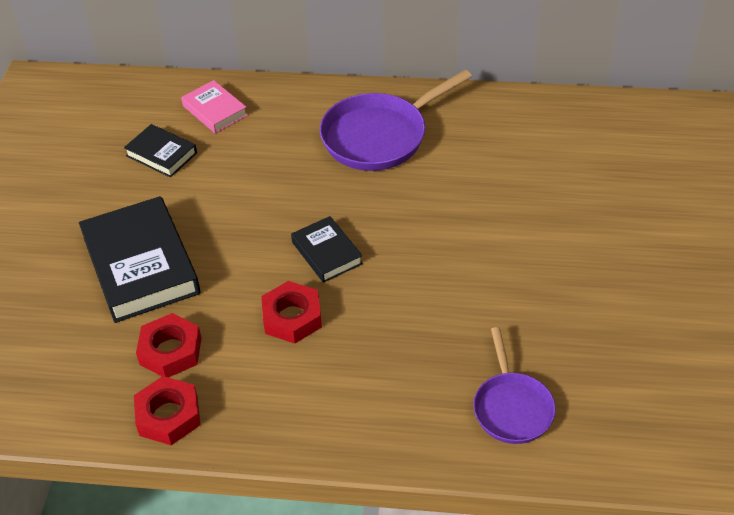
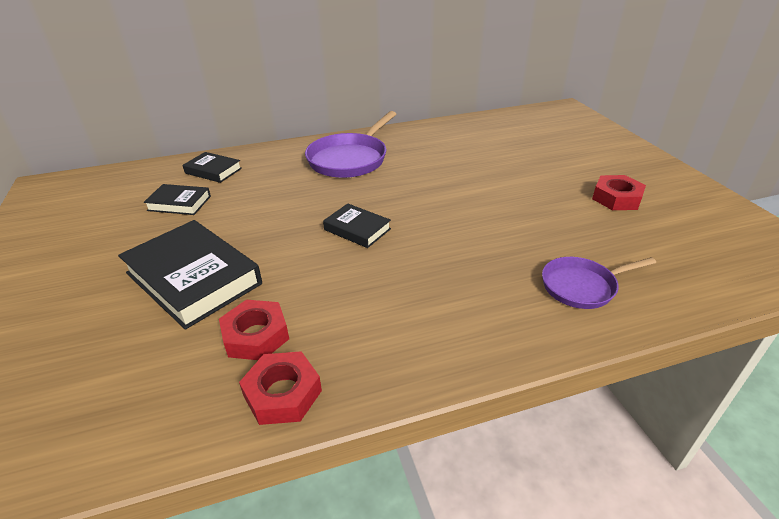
camera: 25 degrees left, 10 degrees down
(215, 110) = (213, 171): pink book -> black book
(292, 317) = (357, 278): red nut -> red nut (616, 198)
(511, 407) = (582, 286): purple pan -> purple pan turned 105 degrees clockwise

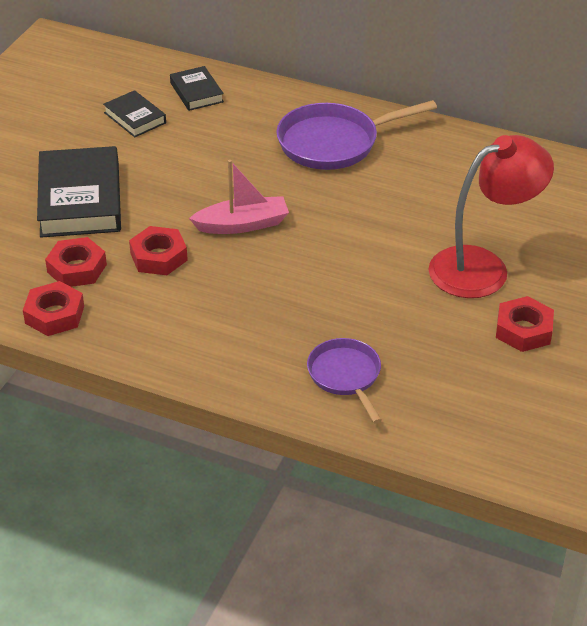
camera: 40 degrees right, 5 degrees up
(321, 284) = (158, 257): none -> red nut
(357, 229) = (242, 224): black book -> pink boat
(538, 179) = (483, 267): none -> red lamp
(582, 286) = (346, 376): purple pan -> purple pan turned 45 degrees clockwise

